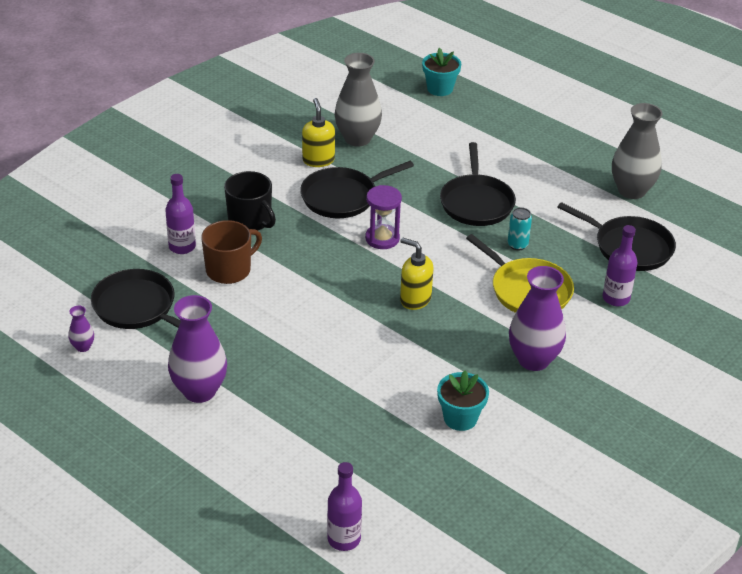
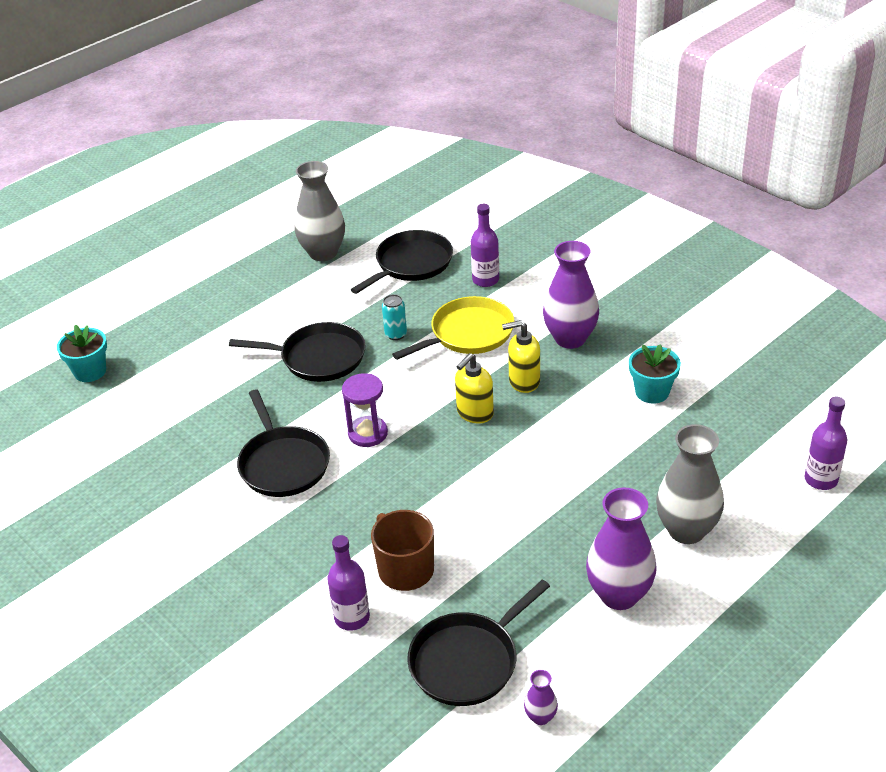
camera: 80 degrees left, 0 degrees up
(250, 220) = (311, 549): black mug -> none
(318, 160) = (202, 483): yellow soap dispenser -> yellow soap dispenser (523, 381)
(357, 138) = (168, 446): grey vase -> grey vase (686, 530)

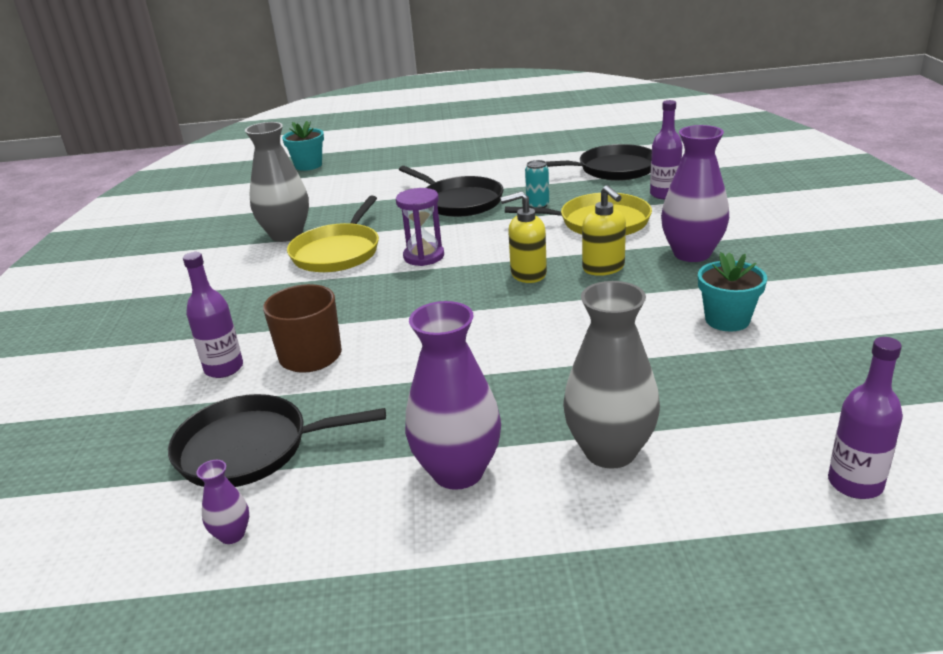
camera: 40 degrees right, 10 degrees down
(283, 463) = (338, 252): black pan -> yellow pan
(323, 253) = (553, 147): grey vase -> grey vase (286, 235)
(523, 381) = (603, 268): yellow soap dispenser -> yellow soap dispenser turned 150 degrees counterclockwise

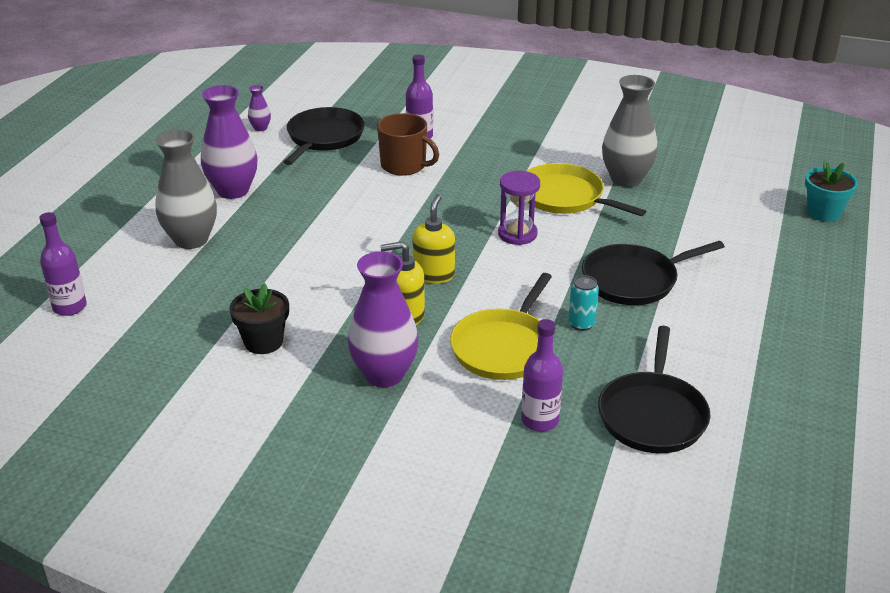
camera: 110 degrees right, 5 degrees up
(727, 320) = (263, 342): turquoise flower pot -> black flower pot

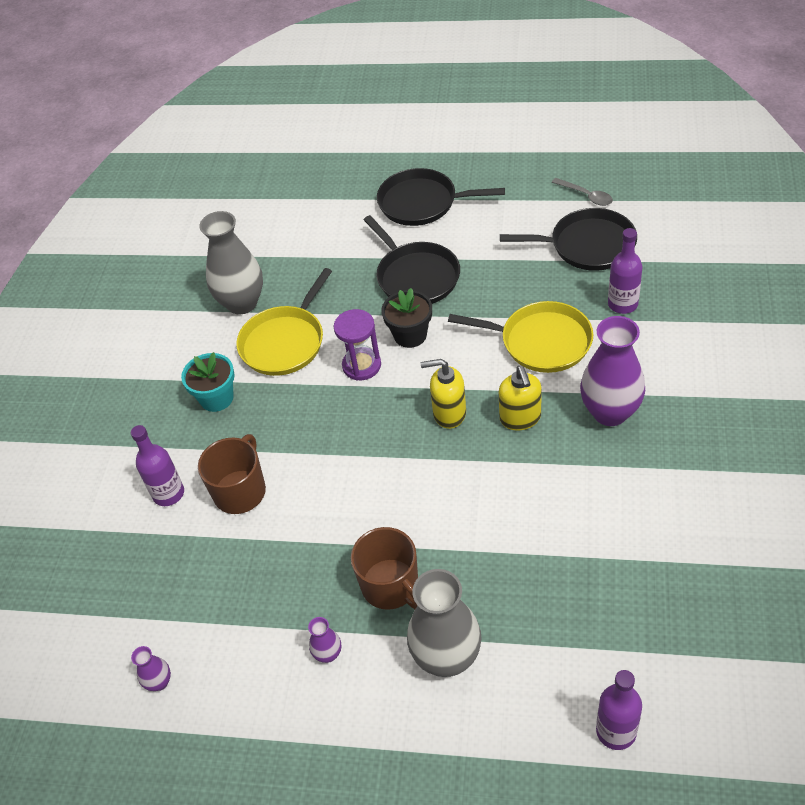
camera: 95 degrees left, 15 degrees up
(233, 190) = (328, 654): purple vase -> purple vase, size x0.45
(263, 342) = (602, 518): black flower pot -> black flower pot (410, 335)
(271, 223) = (391, 586): none -> brown mug
(324, 138) = (180, 595): black pan -> black pan (422, 203)
(581, 324) = (490, 299): turquoise can -> none
(752, 434) = (586, 196): none -> grey spoon
(823, 212) = (279, 176): turquoise flower pot -> turquoise flower pot (216, 398)

